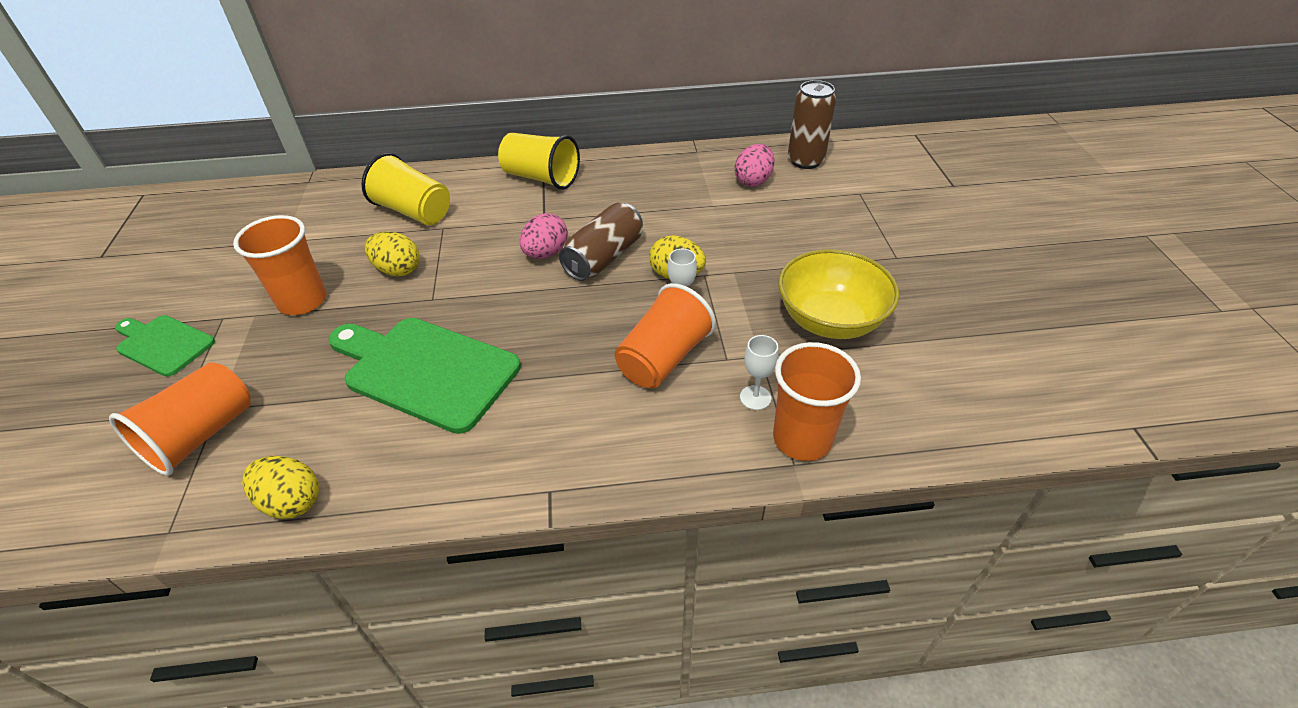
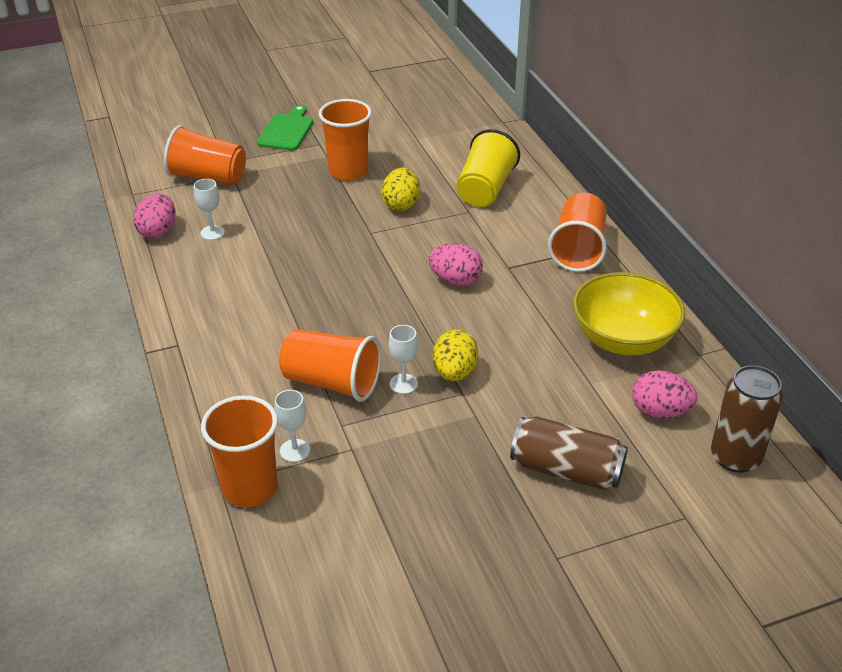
camera: 75 degrees right, 5 degrees down
(291, 501) = (158, 231): yellow egg -> pink egg
(337, 439) = (212, 233): none -> white goblet
(426, 370) = (287, 252): green cutting board -> none
(541, 178) = (578, 249): yellow cup -> orange cup
(603, 257) = (463, 318): brown can -> brown can (566, 470)
(830, 320) = (419, 499): yellow bowl -> yellow bowl (623, 339)

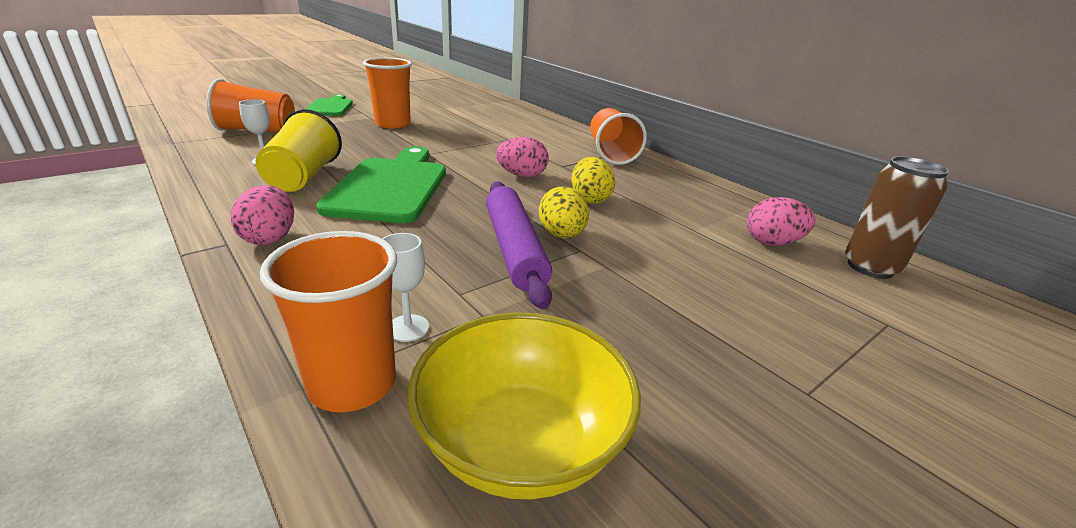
camera: 20 degrees left, 10 degrees down
(158, 231) = (202, 163): pink egg -> pink egg (270, 238)
(320, 285) = (391, 186): none -> green cutting board
(332, 382) = (432, 256): orange cup -> none
(401, 204) = (448, 138): yellow egg -> yellow egg (590, 199)
(403, 384) = (514, 249): white goblet -> purple rolling pin
(485, 189) = (514, 128): yellow cup -> yellow cup (303, 177)
(566, 470) = (735, 300): brown can -> none
(623, 339) = (694, 199): yellow bowl -> yellow bowl (521, 443)

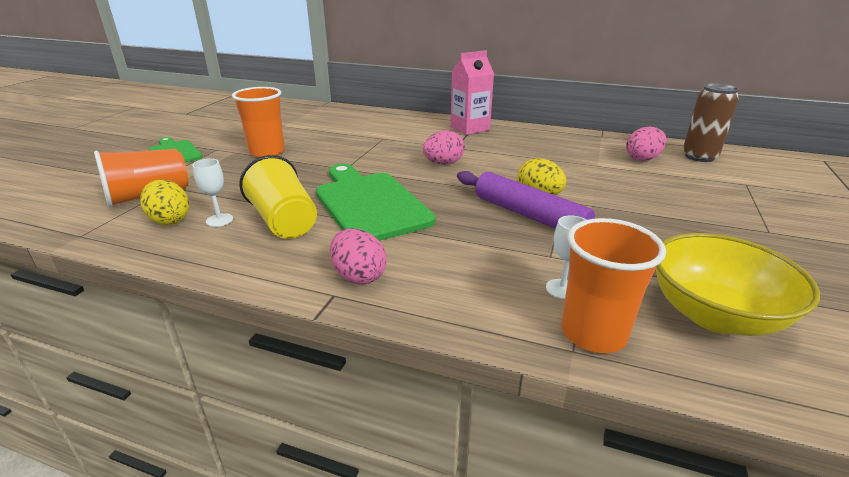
camera: 30 degrees left, 0 degrees up
(590, 199) = (512, 166): yellow egg -> yellow egg (170, 220)
(611, 153) = (469, 128): orange cup -> pink carton

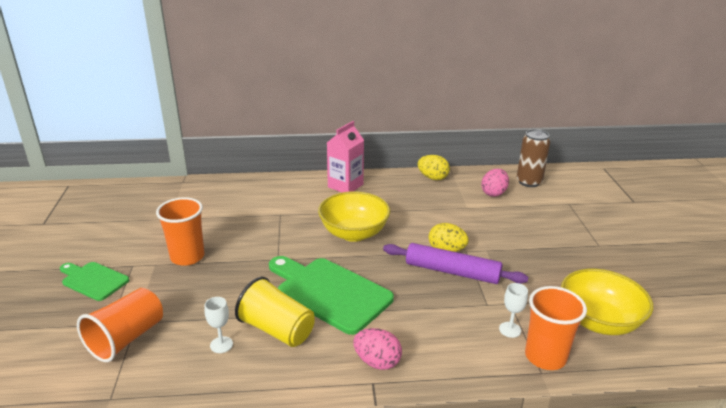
camera: 25 degrees left, 0 degrees up
(170, 220) = (176, 357): yellow egg -> yellow egg (432, 178)
(443, 163) = (354, 233): pink egg -> yellow bowl

